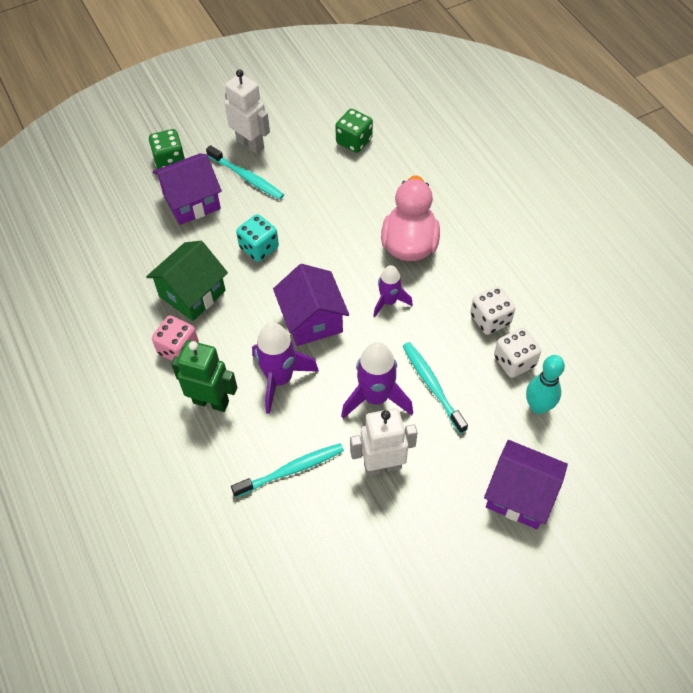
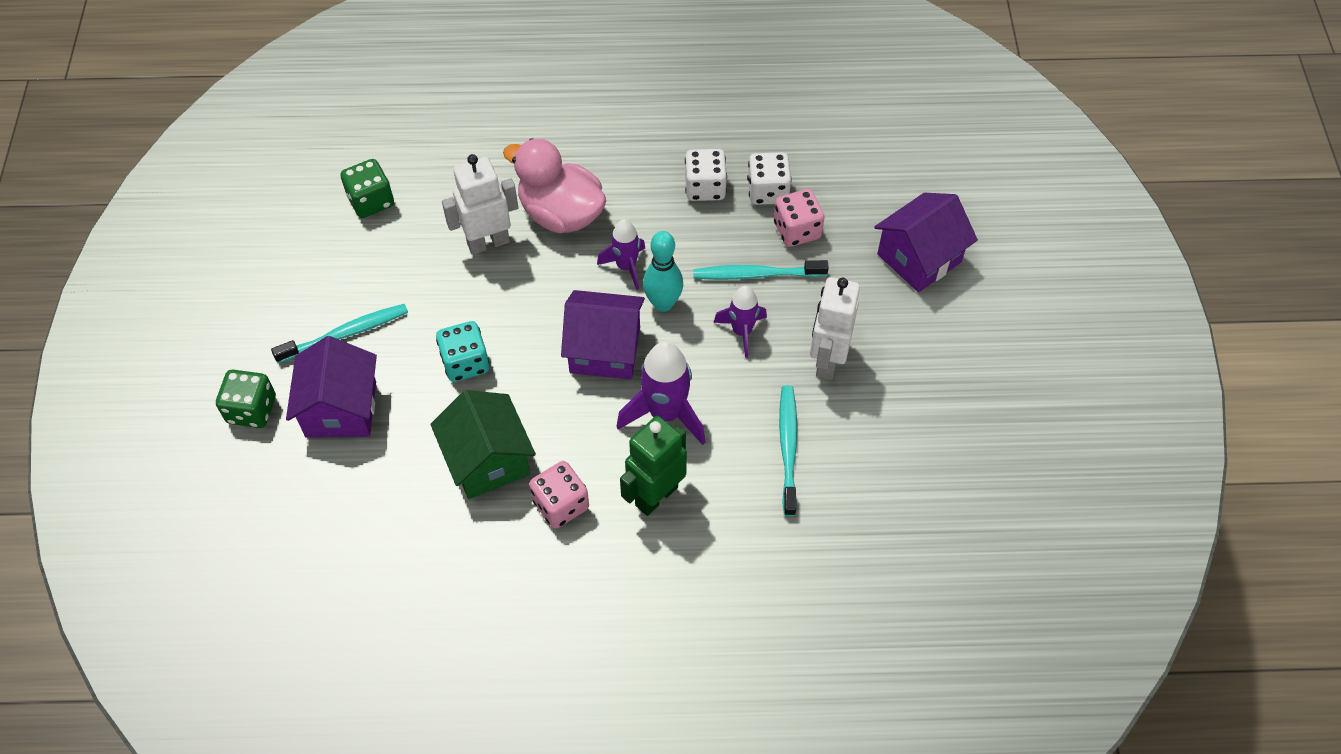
camera: 65 degrees left, 0 degrees up
(250, 144) = (293, 309): white robot -> white robot (488, 242)
(376, 397) = (742, 331): purple rocket -> purple rocket, size x0.62
(490, 396) = (797, 230): none -> pink dice
(538, 407) = (831, 197): turquoise bowling pin -> turquoise bowling pin (663, 303)

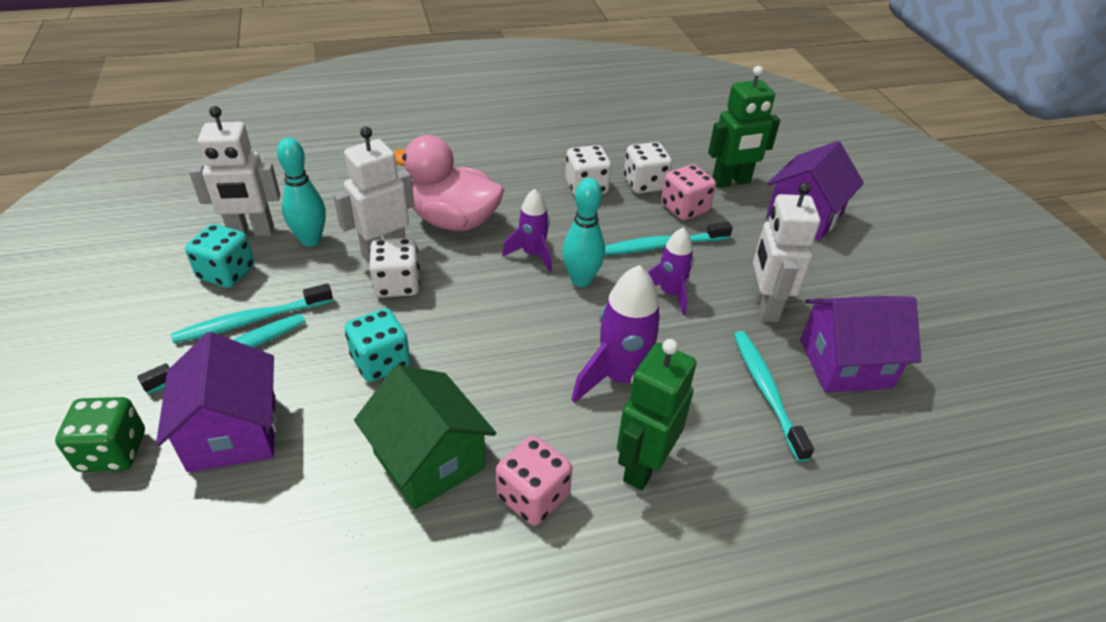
camera: 15 degrees left, 15 degrees down
(346, 247) = (227, 273): none -> turquoise dice
(364, 303) = (252, 320): none -> turquoise toothbrush
(371, 201) = (251, 232): green dice -> white robot
(423, 218) = (311, 240): none -> turquoise bowling pin
(493, 283) = (397, 284): none -> white dice
(605, 350) = (534, 328): purple house -> purple house (845, 363)
(861, 201) = (731, 182): none -> green robot

